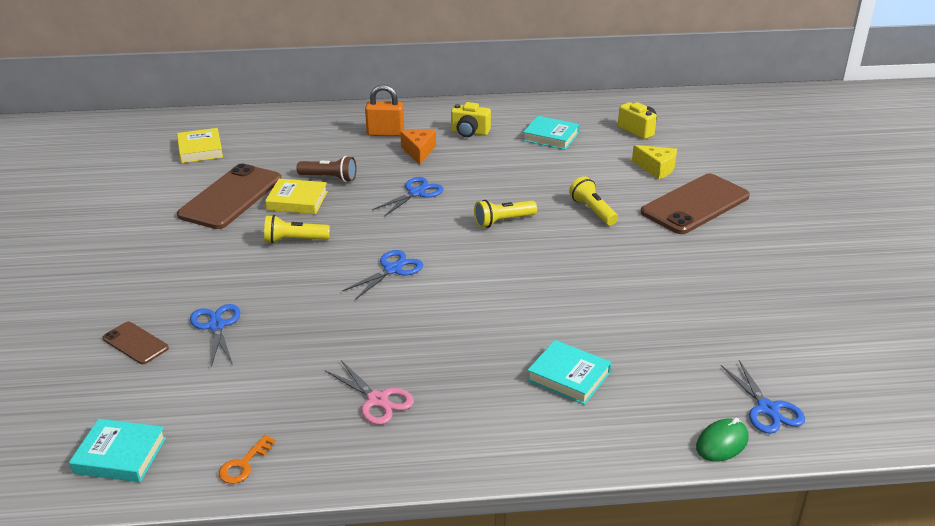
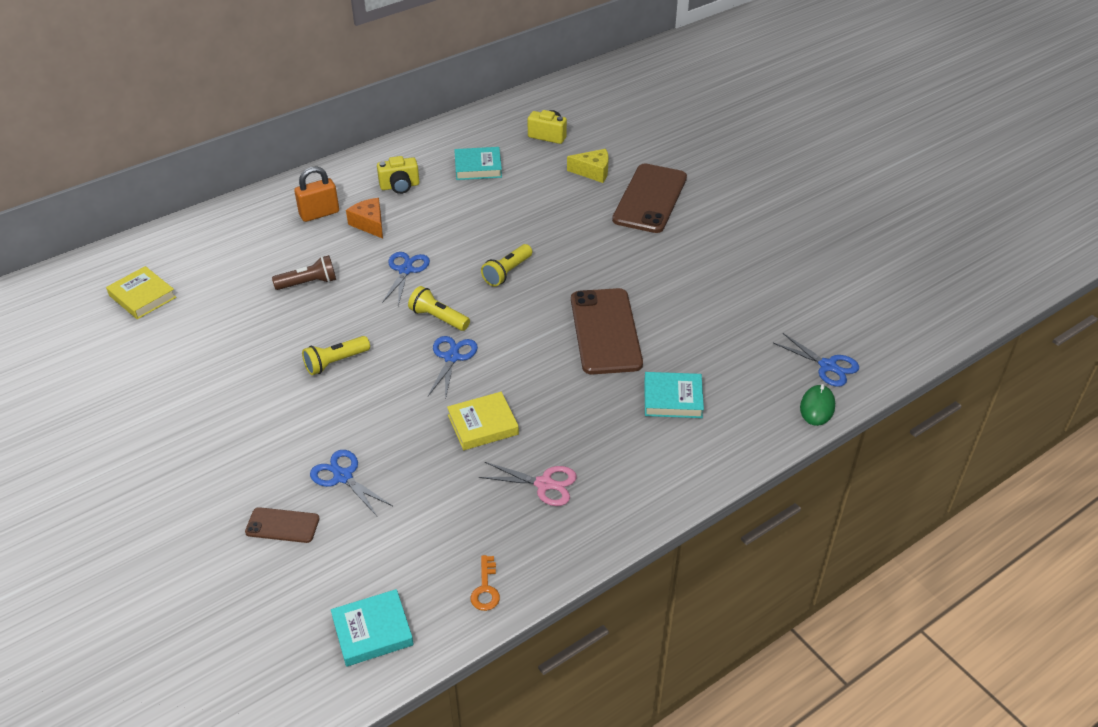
camera: 30 degrees left, 10 degrees up
(231, 197) = (228, 339): brown phone -> brown phone (605, 331)
(297, 201) = (299, 319): yellow book -> yellow book (483, 425)
(593, 211) = (573, 234): yellow flashlight -> yellow flashlight (438, 318)

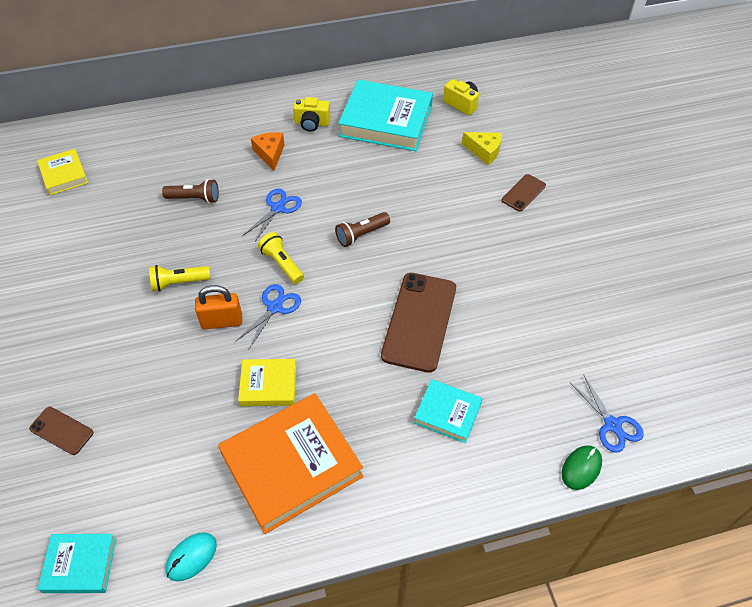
camera: 20 degrees right, 10 degrees up
(319, 214) = (235, 133): orange padlock -> orange padlock (222, 321)
(343, 477) = (131, 399): blue scissors -> none
(478, 167) = (386, 121): turquoise book -> turquoise book, size x1.92
(485, 588) = (191, 557): orange key -> turquoise mouse
(507, 272) = (361, 234): yellow flashlight -> brown flashlight
(544, 484) = (291, 465): pink scissors -> orange book
(650, 199) = (523, 193): brown phone -> brown phone, size x0.50

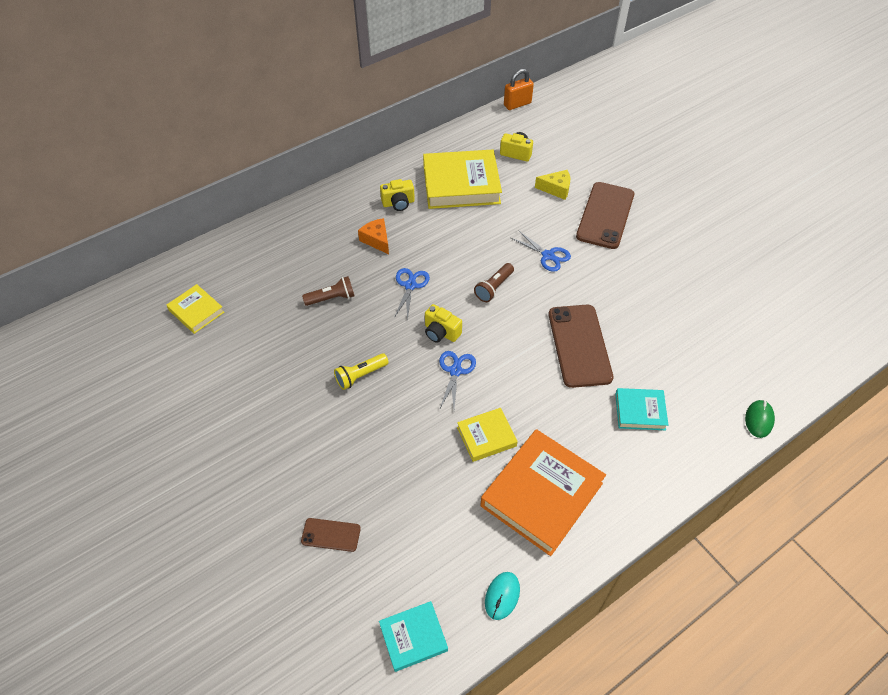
camera: 20 degrees left, 0 degrees up
(222, 321) = (417, 397): orange padlock -> orange padlock (517, 104)
(282, 264) = (441, 332): yellow flashlight -> yellow camera
(386, 121) = (461, 184): turquoise book -> yellow book
(523, 193) = (605, 215): brown phone -> brown phone, size x2.02
(612, 425) = (764, 379): blue scissors -> blue scissors (548, 255)

